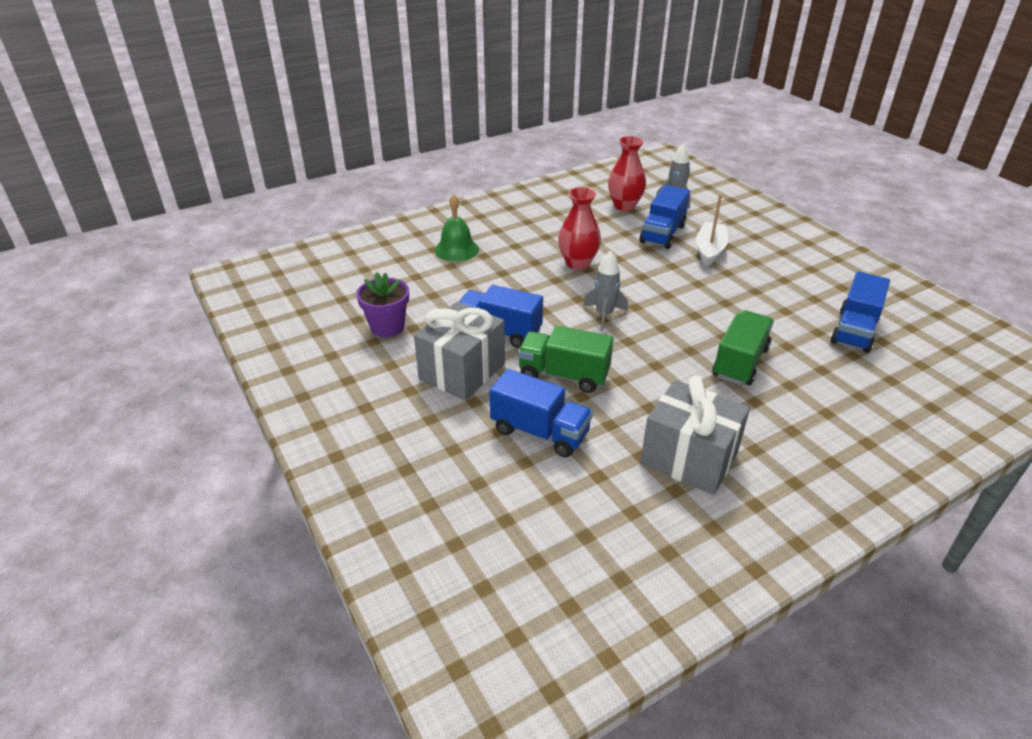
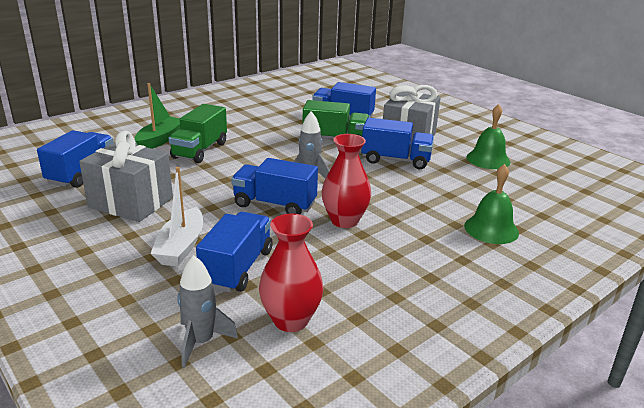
camera: 170 degrees right, 10 degrees down
(387, 327) = (488, 159): purple flower pot -> green bell
(639, 282) = (275, 204): none -> blue truck
(689, 458) = (253, 111): grey gift -> grey gift (131, 202)
(803, 387) = (160, 140): none -> green boat

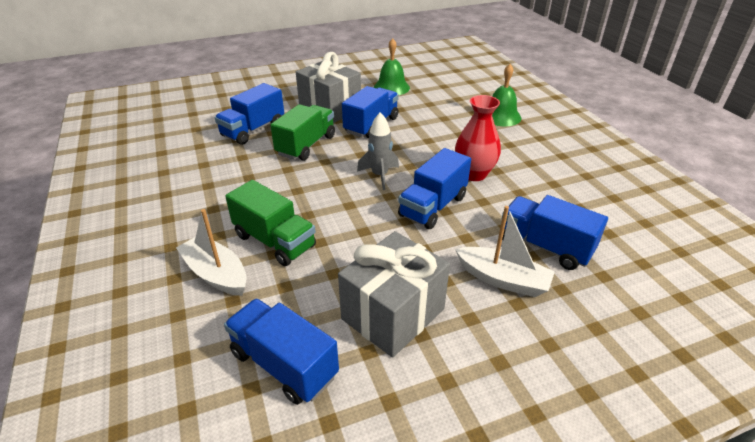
camera: 70 degrees left, 10 degrees up
(160, 140) = (216, 274): green boat -> white boat
(201, 342) = (655, 281): grey rocket -> none
(291, 320) = (620, 229): red vase -> none

